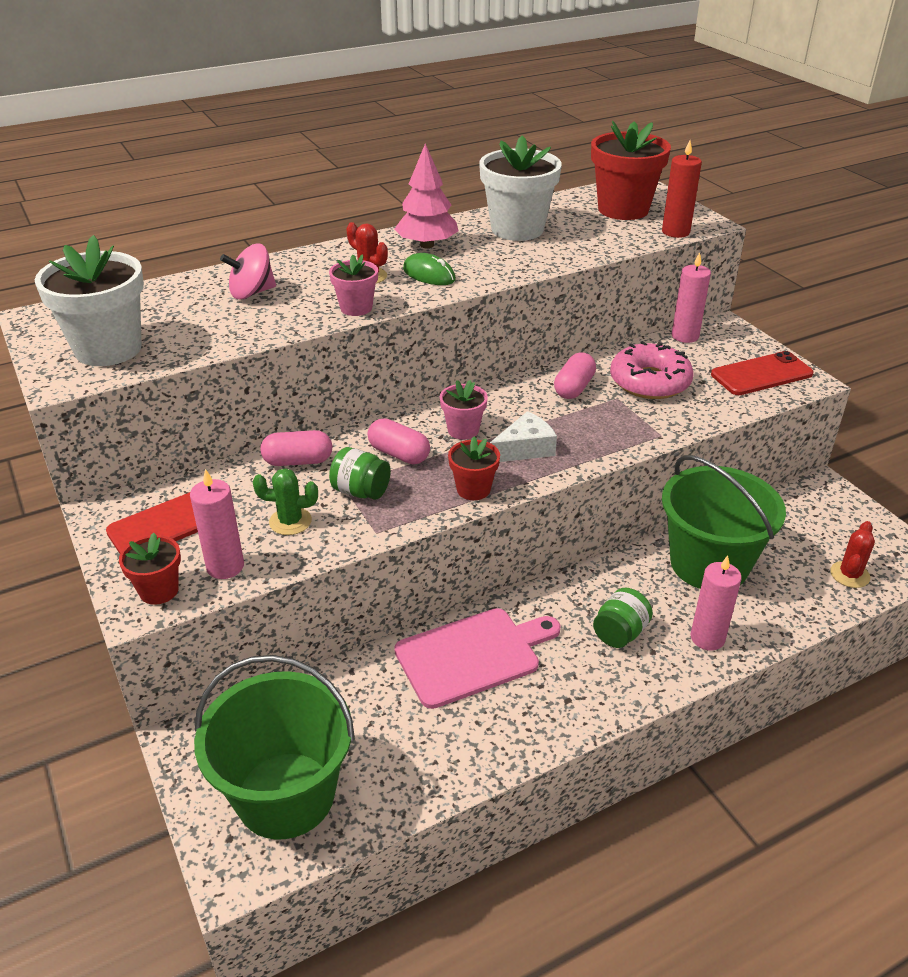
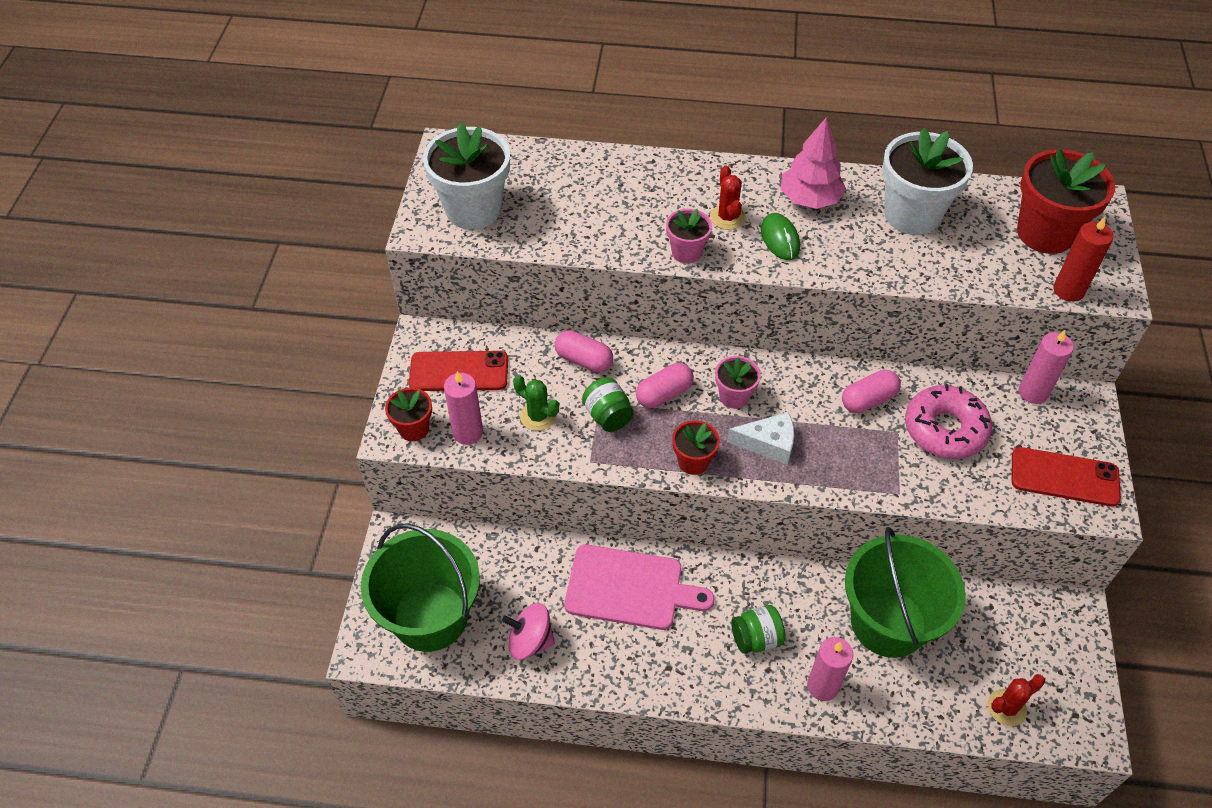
camera: 35 degrees right, 15 degrees up
(252, 293) = (619, 193): pink spinning top -> pink spinning top (530, 641)
(399, 454) = (664, 394): pink capsule -> pink capsule turned 75 degrees clockwise

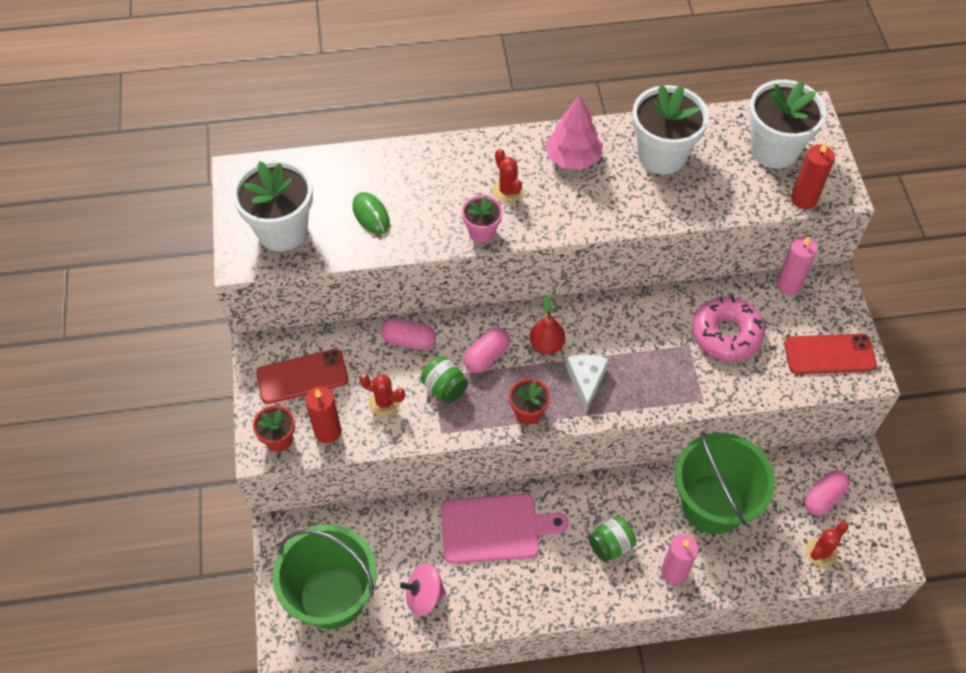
camera: 15 degrees left, 5 degrees up
(468, 432) = (327, 431): pink candle -> red candle
(538, 416) = (384, 402): green cactus -> red cactus
(734, 396) = (546, 345): pink flower pot -> red pear
(768, 444) = (586, 381): white cheese -> white cheese turned 75 degrees counterclockwise
(780, 239) = (557, 202): green mouse -> green mouse (371, 215)
(868, 400) = (658, 322): pink capsule -> pink capsule (824, 498)
(1045, 233) = (774, 150): red flower pot -> white flower pot

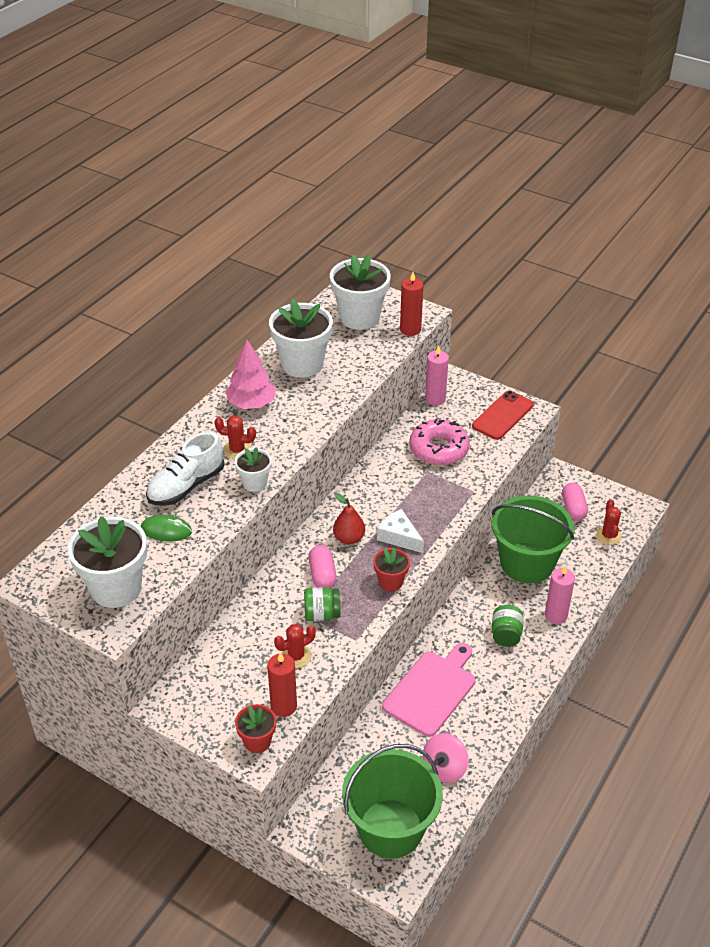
camera: 50 degrees left, 15 degrees down
(302, 377) = (219, 692): red phone -> none
(409, 340) = (260, 609): pink capsule -> none
(431, 189) = (186, 486): none -> white shoe
(482, 232) = (254, 483): pink flower pot -> white flower pot

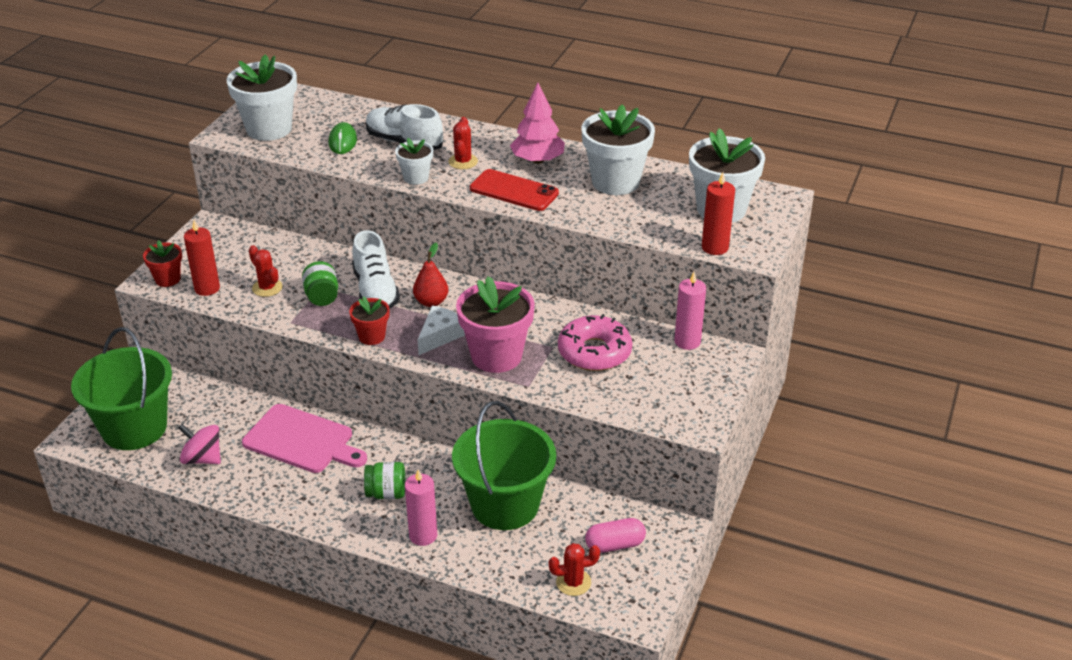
camera: 80 degrees right, 5 degrees down
(322, 575) = (375, 291): pink capsule -> white shoe
(433, 505) = (496, 356): none -> pink flower pot
(503, 415) = (678, 401): red phone -> red phone (514, 191)

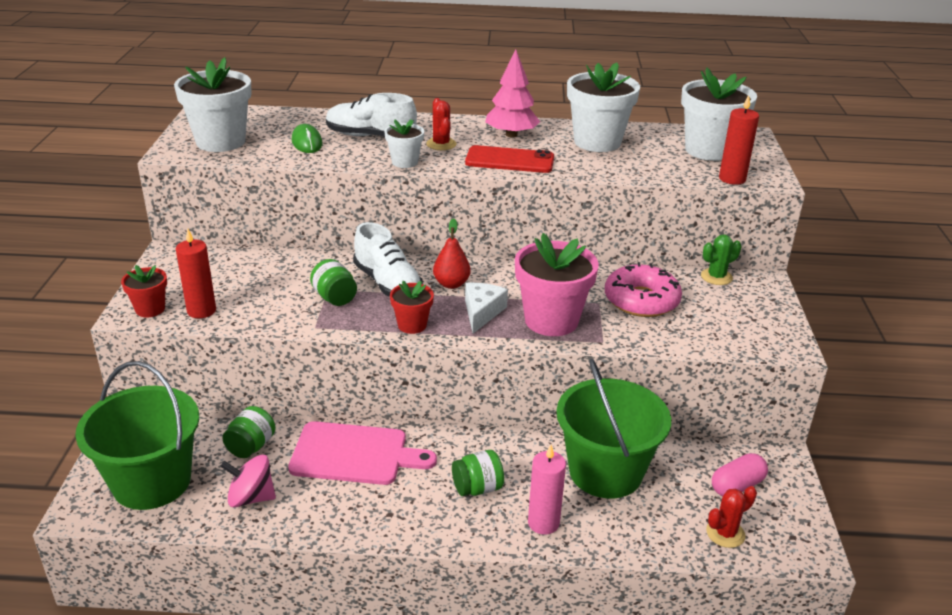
camera: 20 degrees left, 5 degrees down
(223, 415) = (251, 446): none -> green jar
(267, 288) = (269, 299): red cactus -> none
(687, 341) = (716, 277): pink candle -> green cactus

